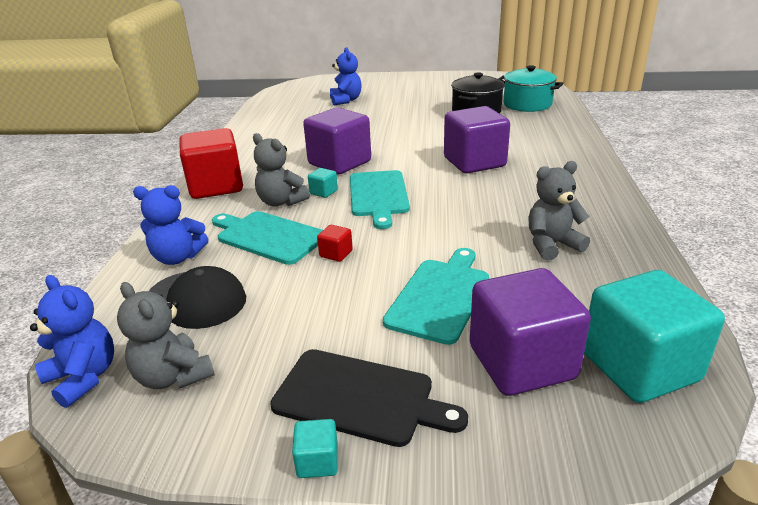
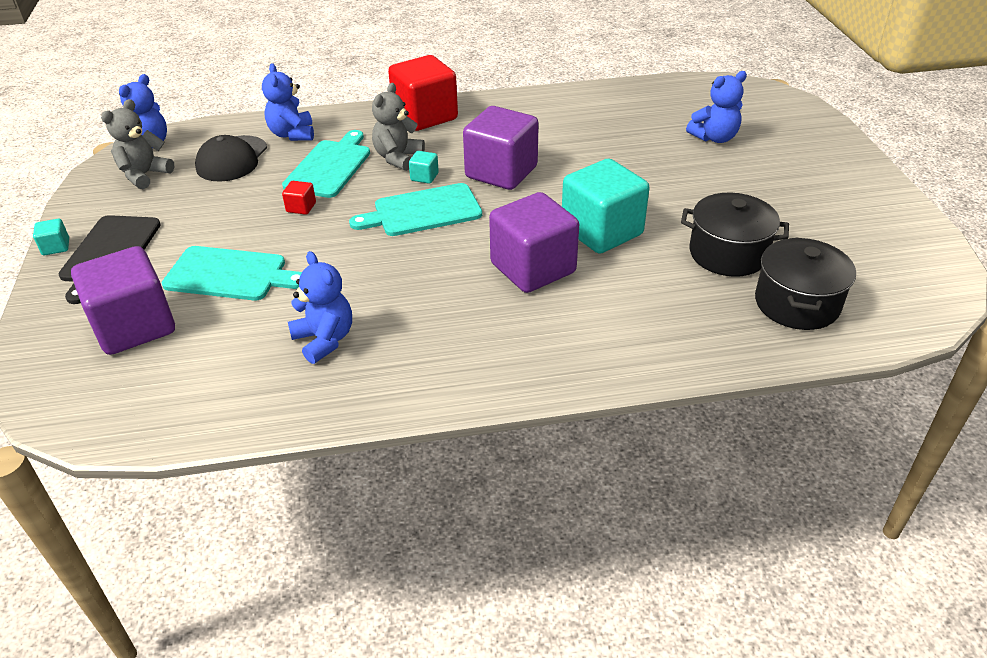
camera: 75 degrees right, 10 degrees up
(527, 104) = (796, 303): turquoise pot -> black pot
(552, 245) = (324, 340): grey teddy bear -> blue teddy bear
(639, 367) = (118, 394): turquoise cube -> turquoise cube (601, 231)

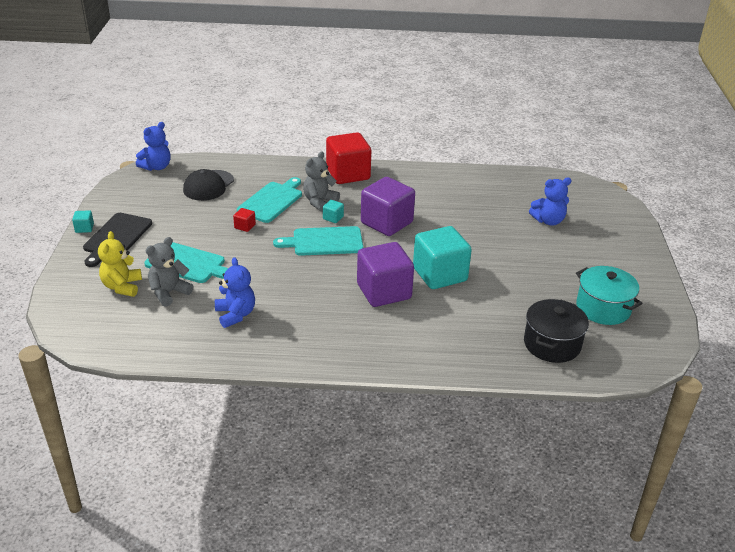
camera: 10 degrees right, 5 degrees down
(135, 326) = (122, 287): purple cube -> yellow teddy bear
(144, 175) = (149, 188): grey teddy bear -> grey teddy bear (169, 293)
(292, 134) = (253, 174): blue teddy bear -> none
(728, 253) = (520, 303): black pot -> none
(840, 241) = (603, 308): none -> turquoise pot

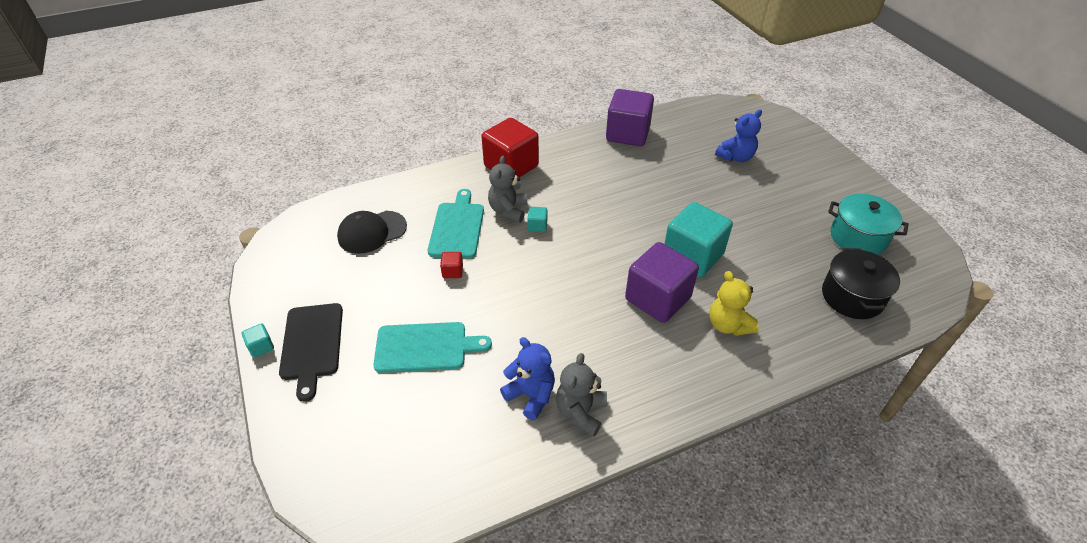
camera: 25 degrees left, 10 degrees up
(122, 287) = (370, 413): yellow teddy bear -> yellow teddy bear (728, 325)
(156, 167) = (292, 228): blue teddy bear -> none
(169, 293) = (433, 398): grey teddy bear -> grey teddy bear (580, 412)
(208, 186) = (372, 232): black cap -> black cap turned 60 degrees clockwise
(324, 242) = (551, 259): turquoise cutting board -> none
(386, 223) = (594, 212): purple cube -> purple cube (627, 134)

